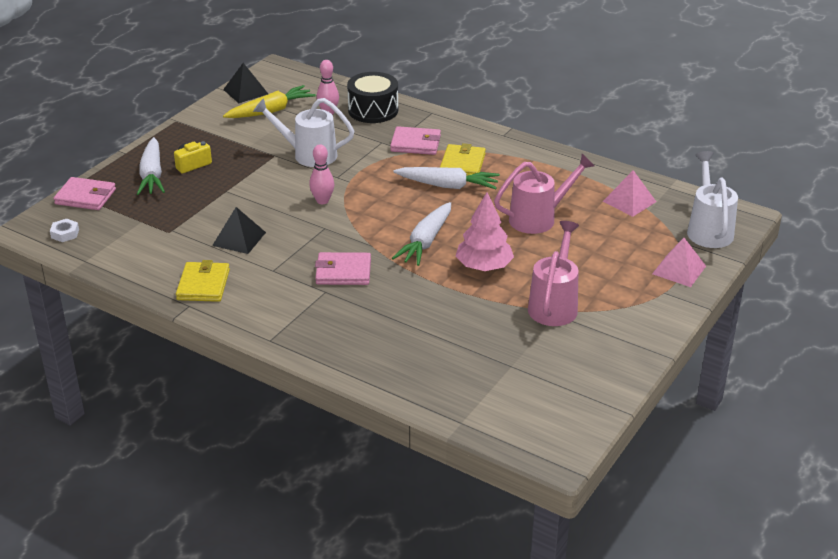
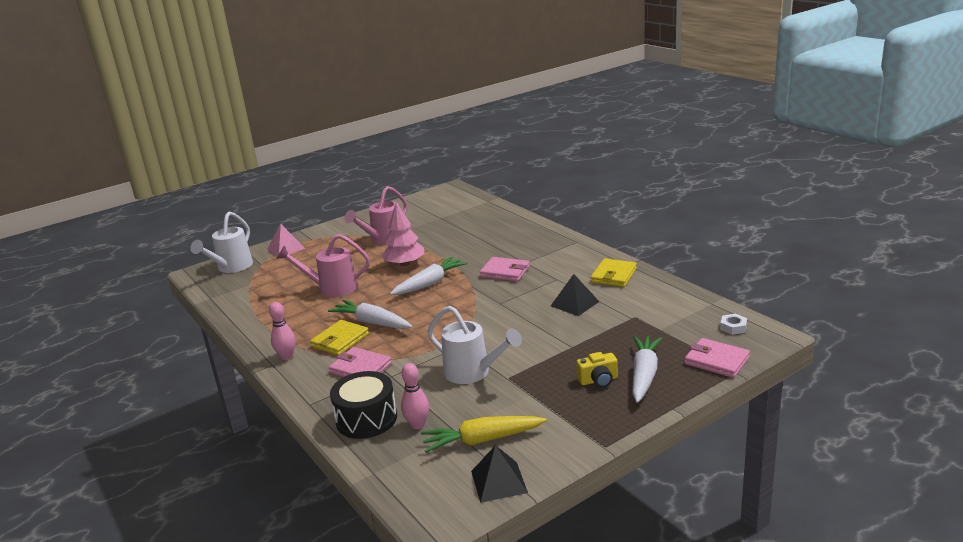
camera: 155 degrees left, 10 degrees down
(322, 201) = (488, 325): pink bowling pin -> pink bowling pin (287, 357)
(629, 201) = (253, 292): pink pyramid -> none

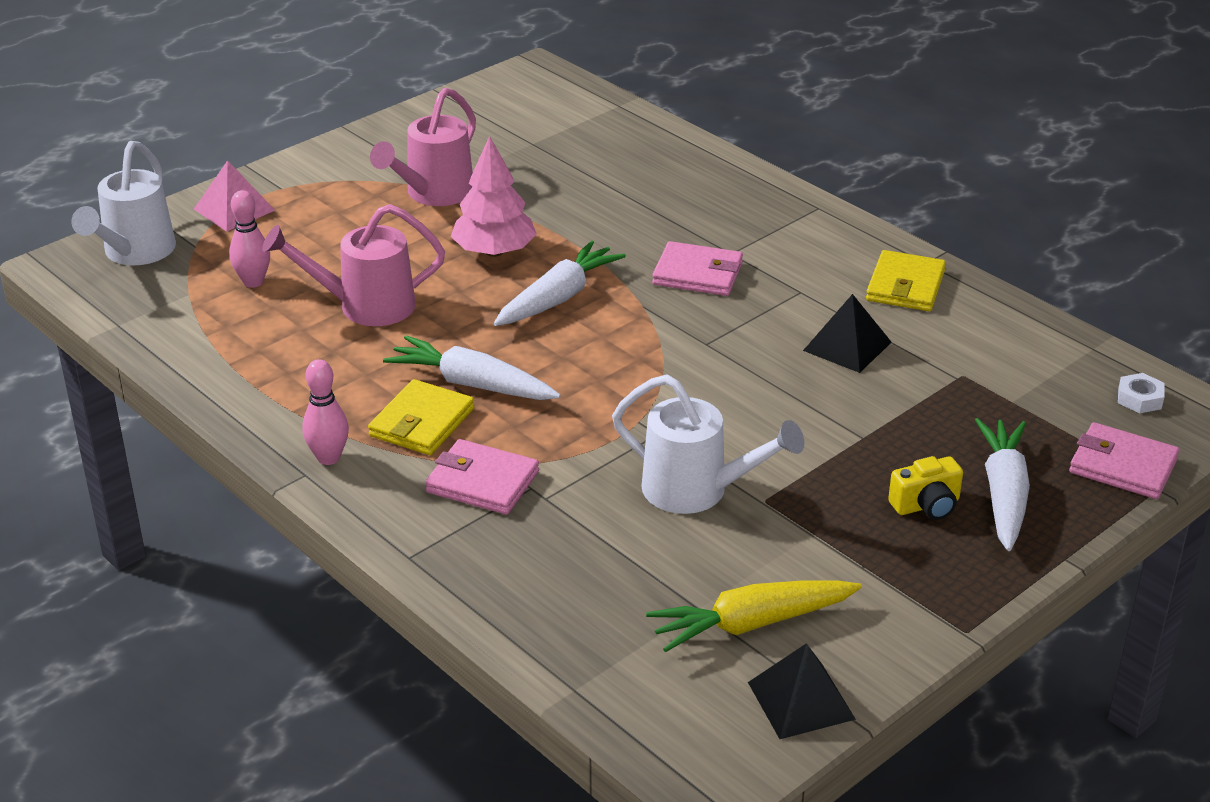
camera: 10 degrees left, 10 degrees up
(366, 419) = (528, 585): black drum -> none
(417, 425) = (626, 596): pink bowling pin -> pink bowling pin (253, 282)

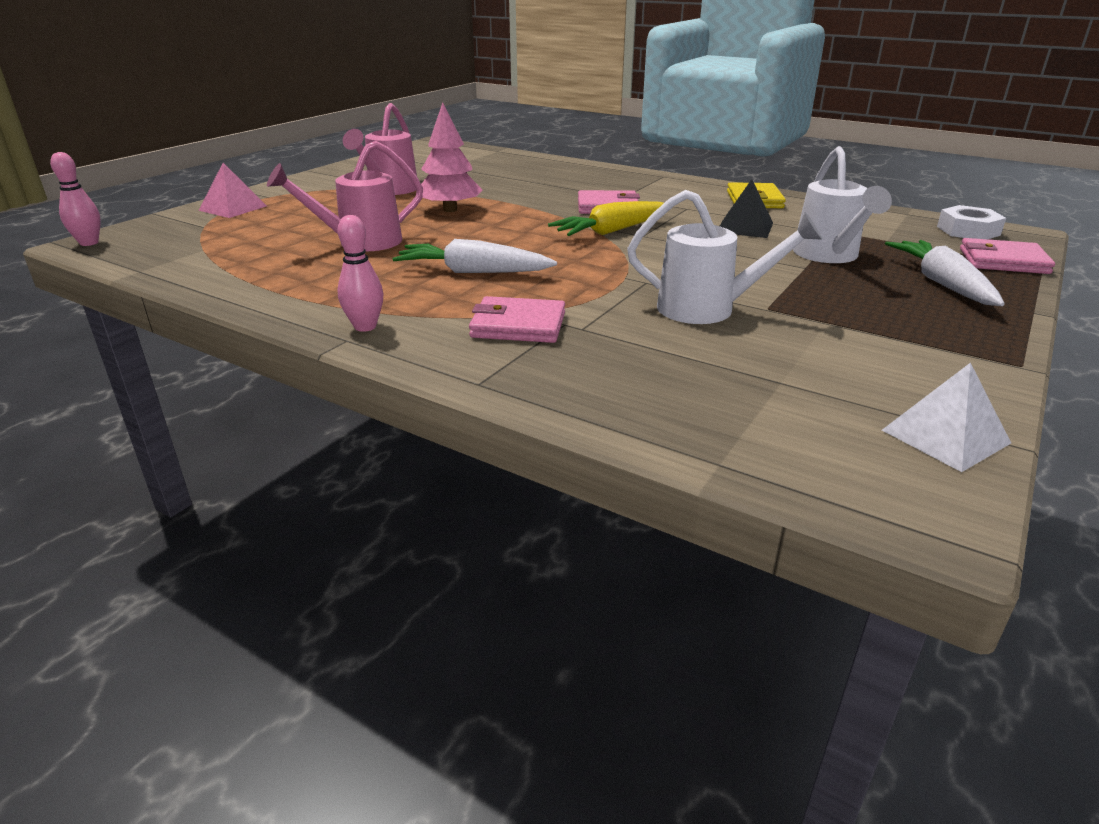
camera: 15 degrees left, 5 degrees down
(134, 253) = (150, 234): white watering can -> white watering can (829, 256)
(253, 282) = (259, 239): pink bowling pin -> pink bowling pin (89, 243)
(422, 422) = (442, 297): yellow wallet -> none
(557, 298) = (513, 225): white carrot -> none
(752, 624) = (839, 386): yellow carrot -> yellow carrot (612, 231)
(801, 700) = (945, 436): black pyramid -> white pyramid
(926, 505) = (894, 296): yellow camera -> none
(1139, 399) = (968, 231): white nut -> white nut, size x1.58

